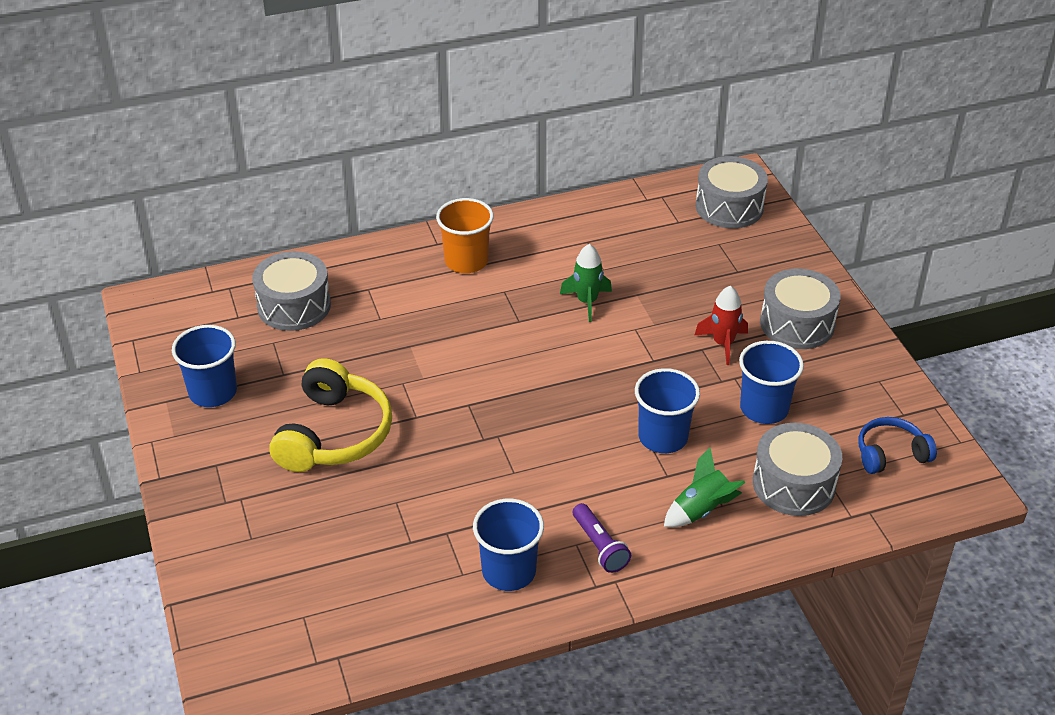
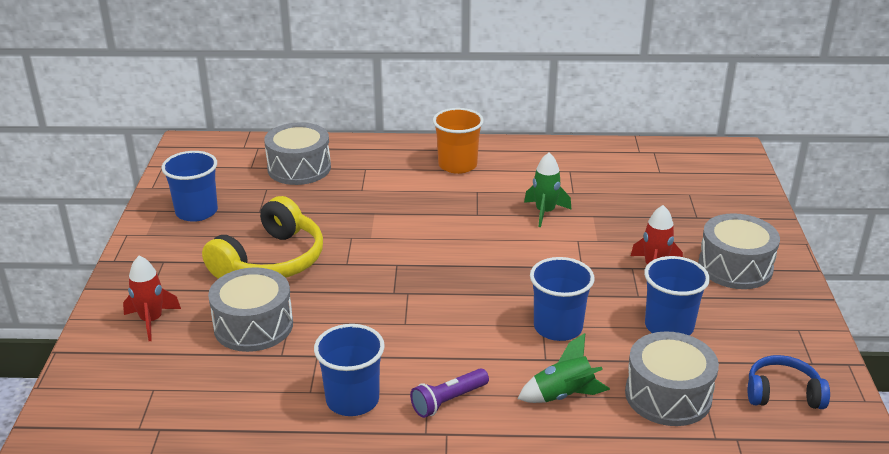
camera: 20 degrees right, 10 degrees down
(251, 540) = (151, 321): none -> red rocket
(599, 546) = (448, 401): purple flashlight -> purple flashlight turned 60 degrees clockwise
(729, 207) = (712, 170): grey drum -> grey drum (253, 326)

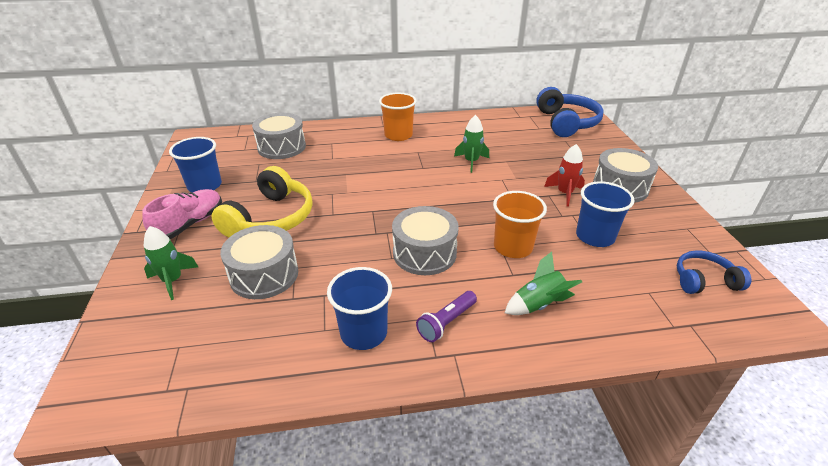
camera: 10 degrees left, 5 degrees up
(151, 321) = (173, 281): red rocket -> green rocket
(175, 258) = (190, 224): none -> pink shoe
(558, 327) = (513, 247): blue cup -> orange cup
(668, 395) = (620, 294): grey drum -> grey drum (424, 253)
(703, 167) = (566, 123): none -> blue headphones

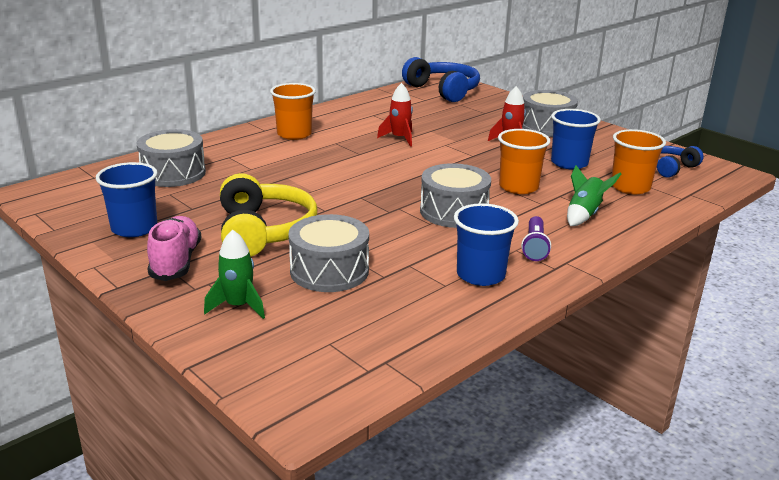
camera: 35 degrees left, 10 degrees down
(471, 162) = (399, 138): green rocket -> red rocket
(628, 289) = (630, 187): none -> orange cup

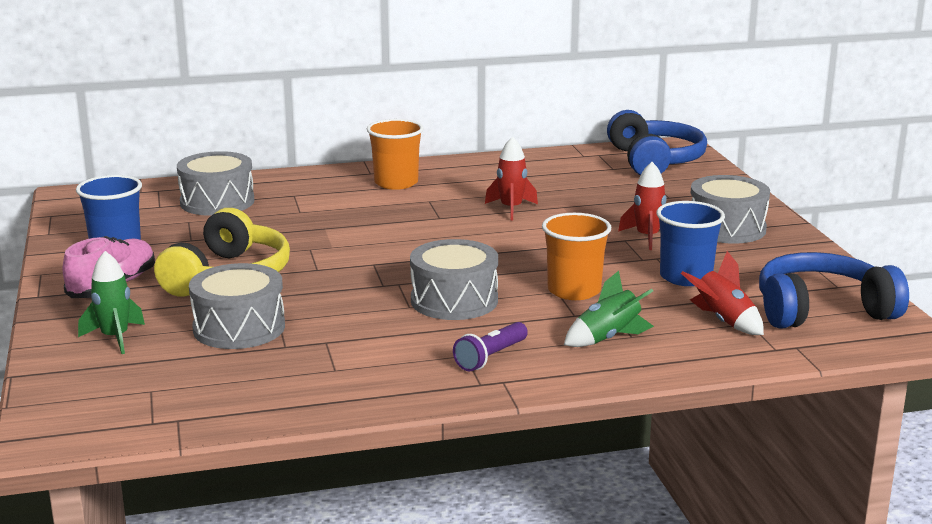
camera: 30 degrees right, 5 degrees down
(480, 275) = (386, 369): blue cup -> none
(630, 187) = (723, 321): orange cup -> red rocket
(670, 168) = (822, 310): blue headphones -> blue headphones, size x1.72

